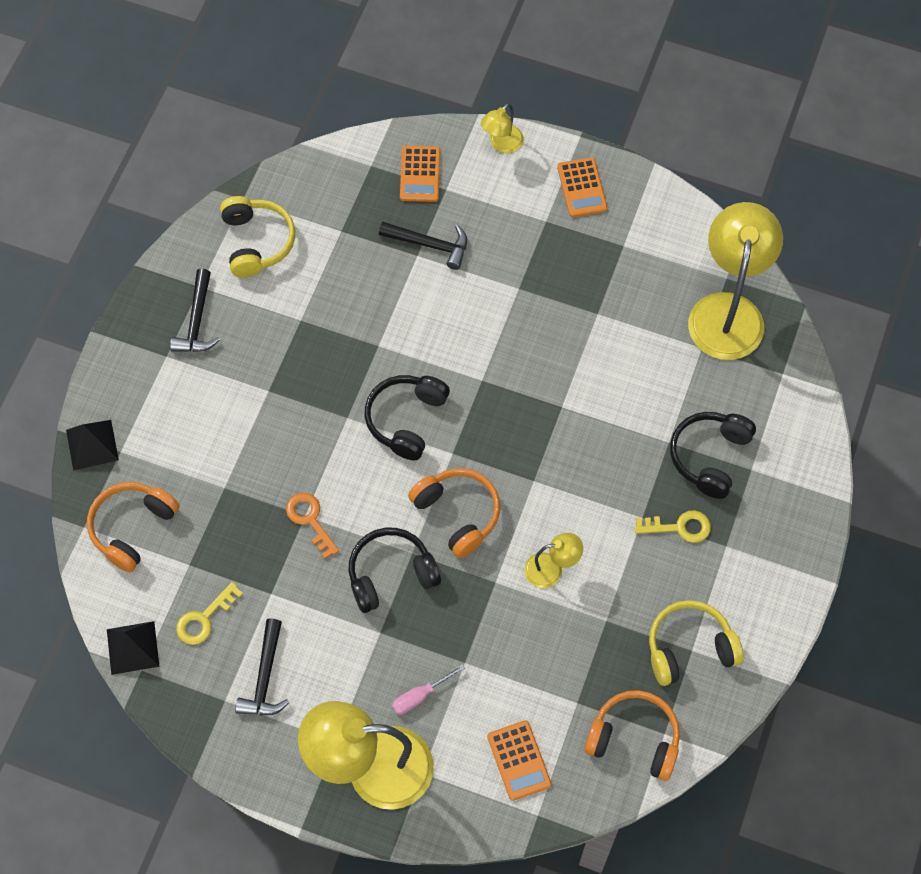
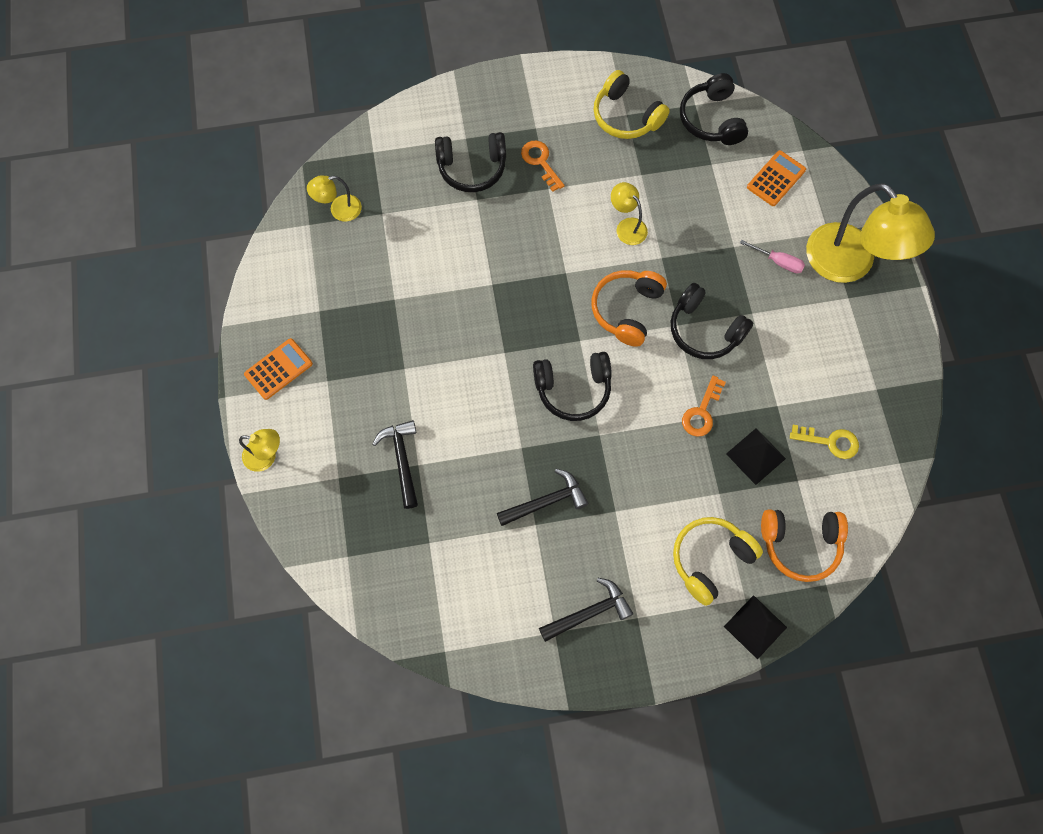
camera: 120 degrees left, 5 degrees up
(133, 647) = (888, 480): black pyramid -> black pyramid (755, 456)
(257, 242) = (482, 609): yellow headphones -> yellow headphones (710, 559)
(265, 677) = (840, 371): black hammer -> black hammer (546, 501)
(420, 174) = (334, 508): orange calculator -> none
(634, 739) = (711, 119): orange headphones -> black headphones
(679, 527) = (540, 162): yellow key -> orange key
(728, 311) = (339, 210): yellow lamp -> yellow lamp, size x0.47

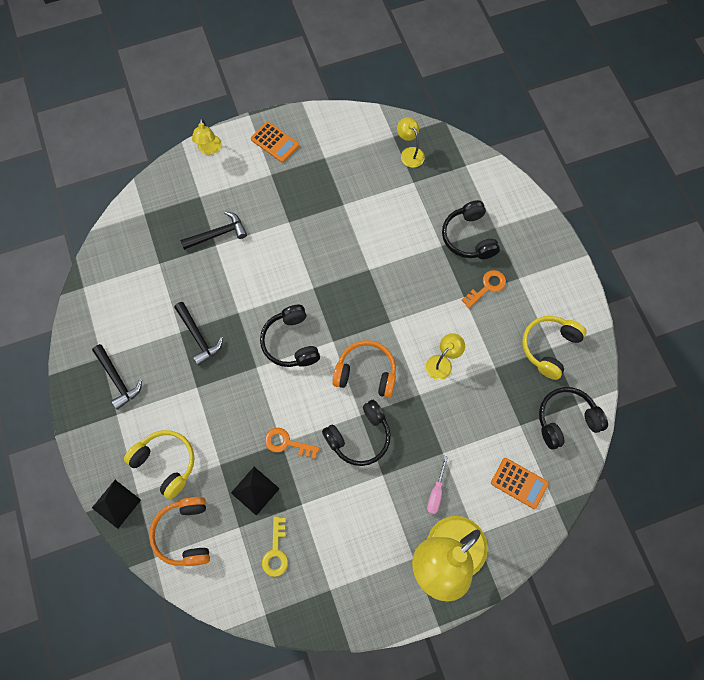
camera: 80 degrees right, 0 degrees up
(704, 330) = (359, 437): black headphones -> black headphones turned 150 degrees counterclockwise

